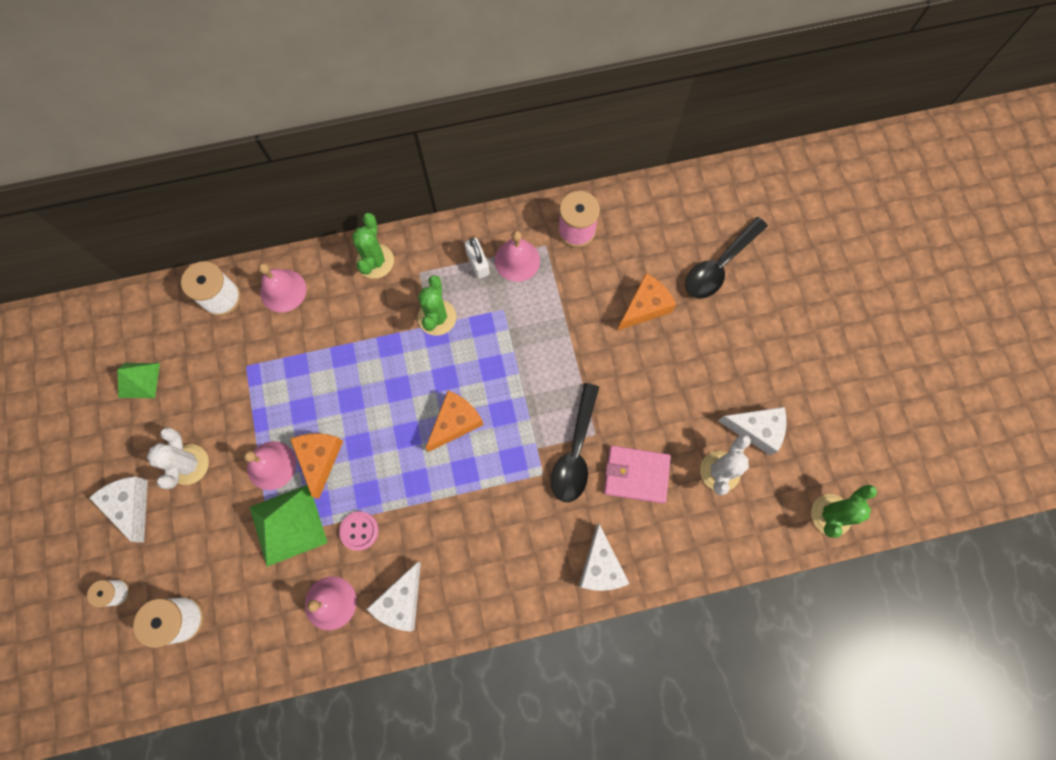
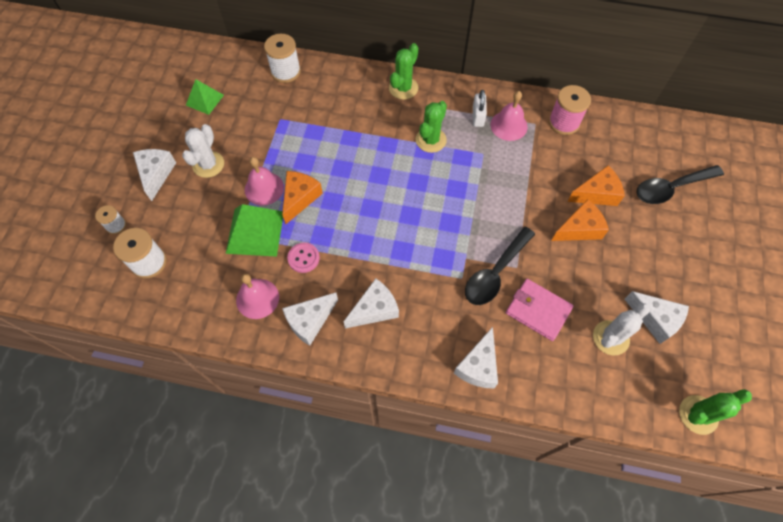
camera: 25 degrees right, 10 degrees down
(283, 290) = (329, 82): pink bell -> none
(455, 422) = (411, 214): orange cheese -> orange cheese (579, 229)
(465, 554) = (374, 309): none -> white cheese

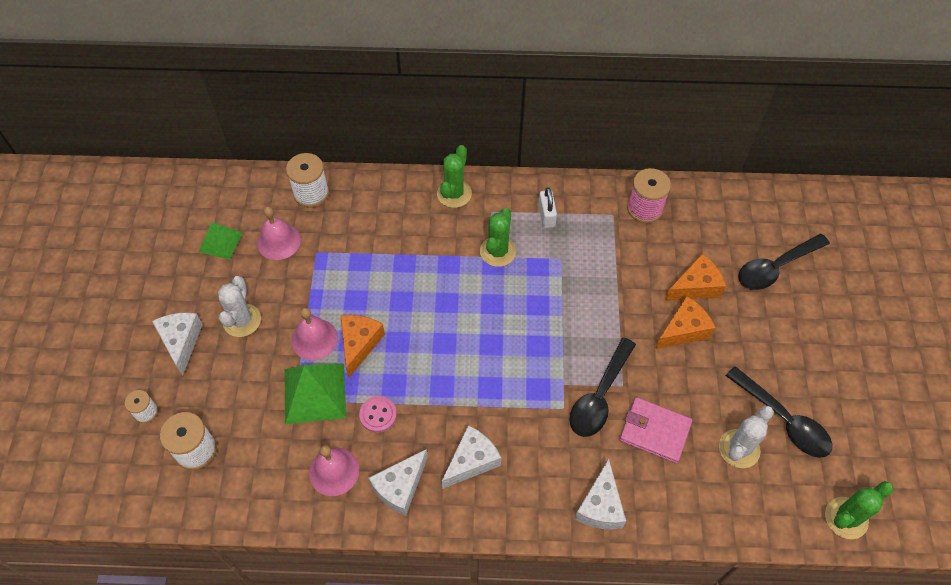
camera: 10 degrees left, 5 degrees down
(509, 125) = (583, 221): pink bell -> pink bell (278, 241)
(655, 319) = (783, 420): white cheese -> black spoon

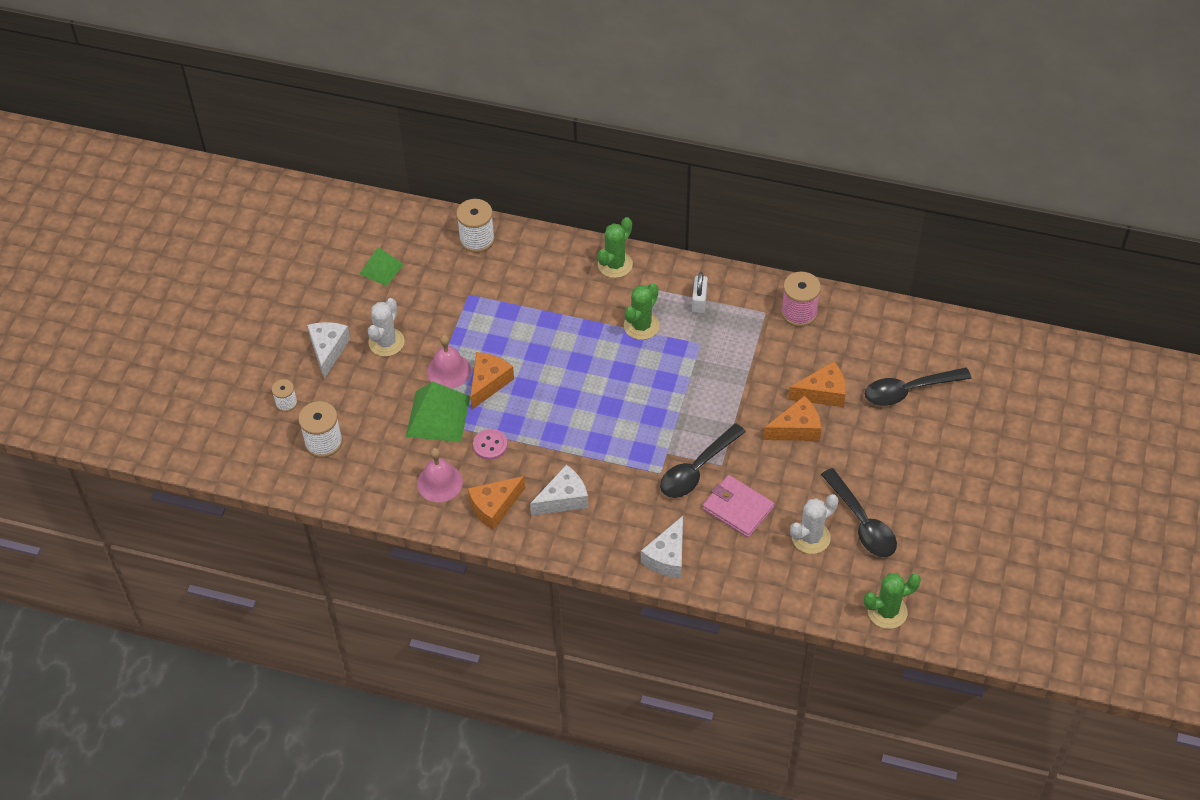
camera: 15 degrees right, 5 degrees down
(278, 241) = (436, 278): pink bell -> none
(400, 487) = (494, 507): white cheese -> orange cheese

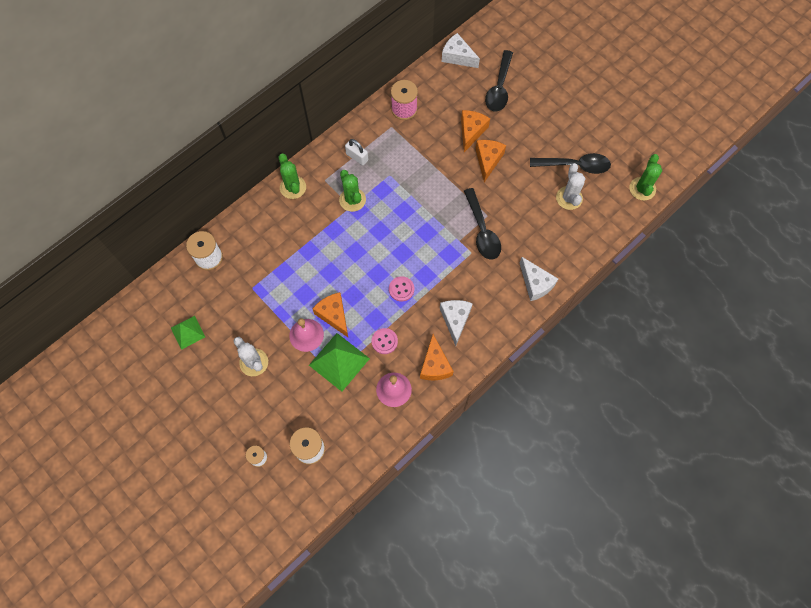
camera: 60 degrees left, 15 degrees up
(328, 350) = (233, 405): white cheese -> white cheese (457, 57)
(564, 428) = (401, 289): none -> pink button
(738, 508) = (524, 224): pink wallet -> none

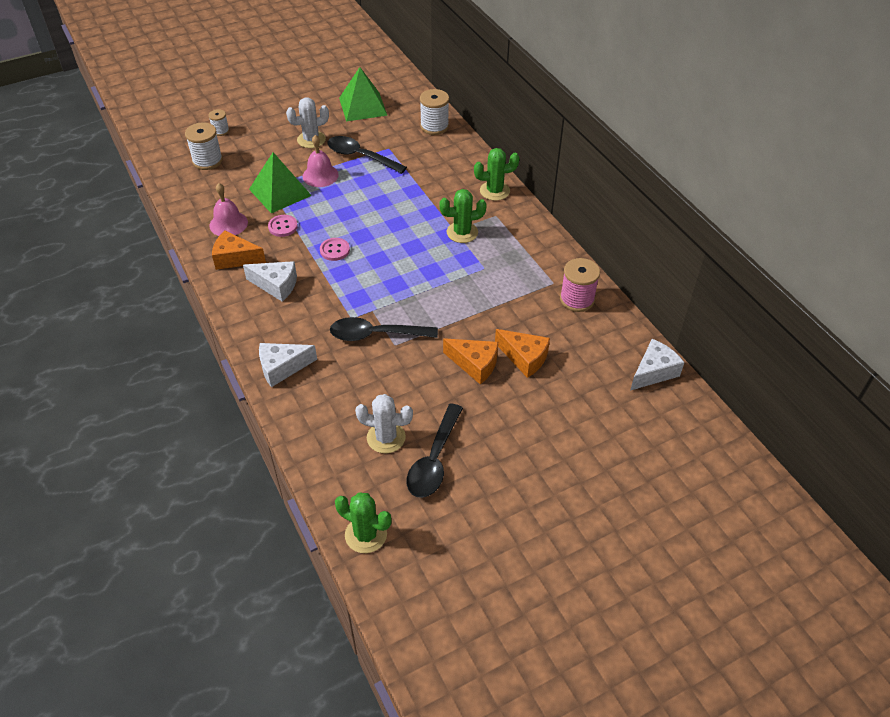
camera: 105 degrees right, 20 degrees down
(188, 332) = (363, 106): green pyramid -> green pyramid, size x1.64
(334, 315) = (331, 196): orange cheese -> none
(357, 157) = (518, 246): white padlock -> none
(499, 88) = (590, 406): black spoon -> black spoon (360, 156)

